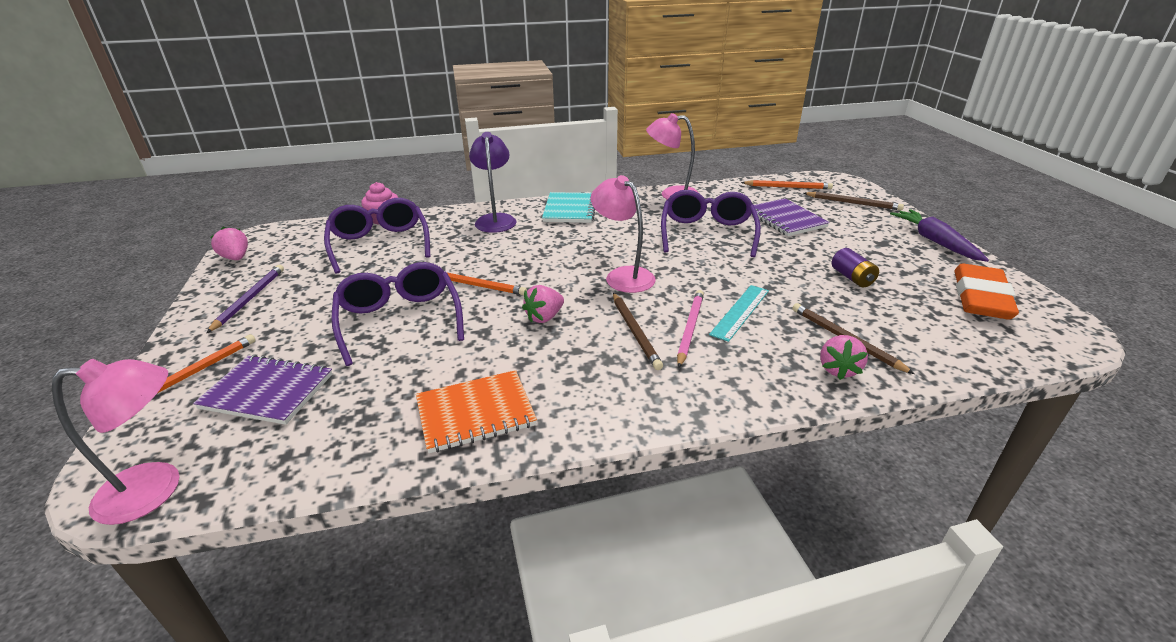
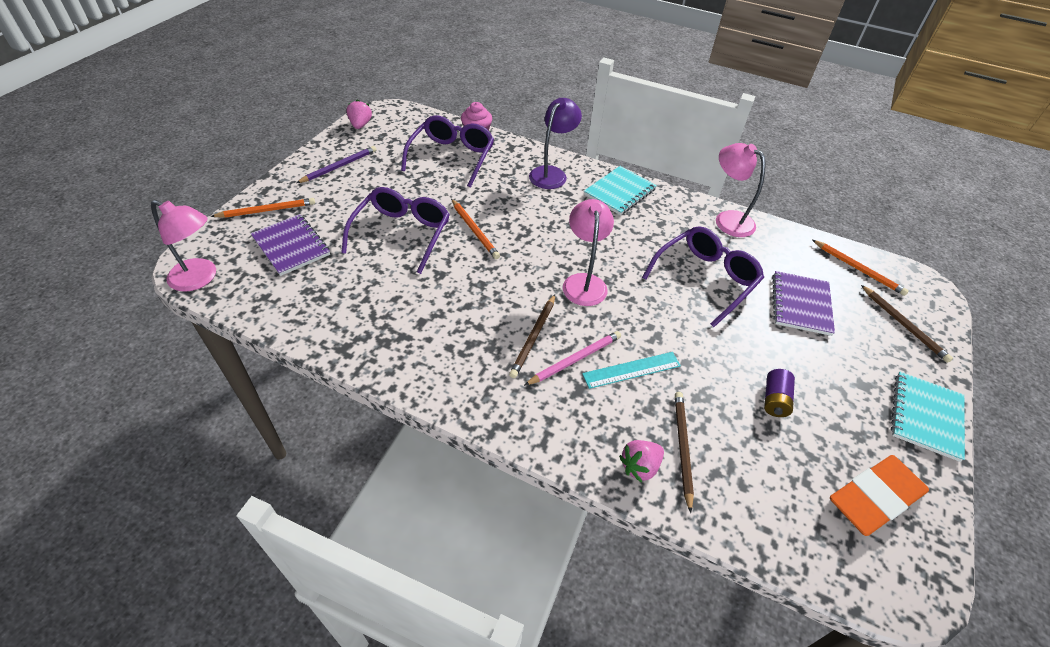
camera: 35 degrees right, 15 degrees up
(475, 413) = (374, 333): orange notebook -> none
(544, 317) = (488, 286): pink strawberry -> none
(935, 241) = (925, 416): purple carrot -> turquoise notebook

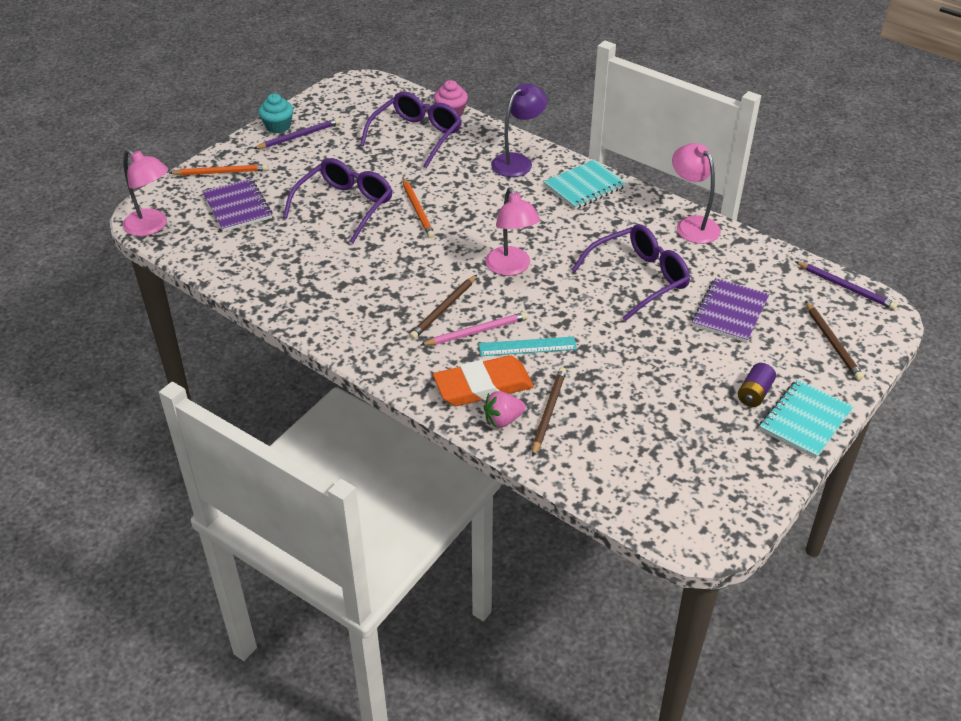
camera: 15 degrees right, 5 degrees down
(316, 158) = (278, 126): none -> turquoise cupcake
(360, 125) = (330, 95): pink strawberry -> none
(584, 282) = (511, 268): pink lamp -> pink lamp turned 150 degrees clockwise
(774, 400) = (657, 388): purple battery -> purple battery (754, 393)
(858, 269) = (814, 287): orange pencil -> none
(874, 497) = (713, 472): orange eraser -> orange eraser (483, 386)
(884, 266) = (846, 287): none -> purple pencil

